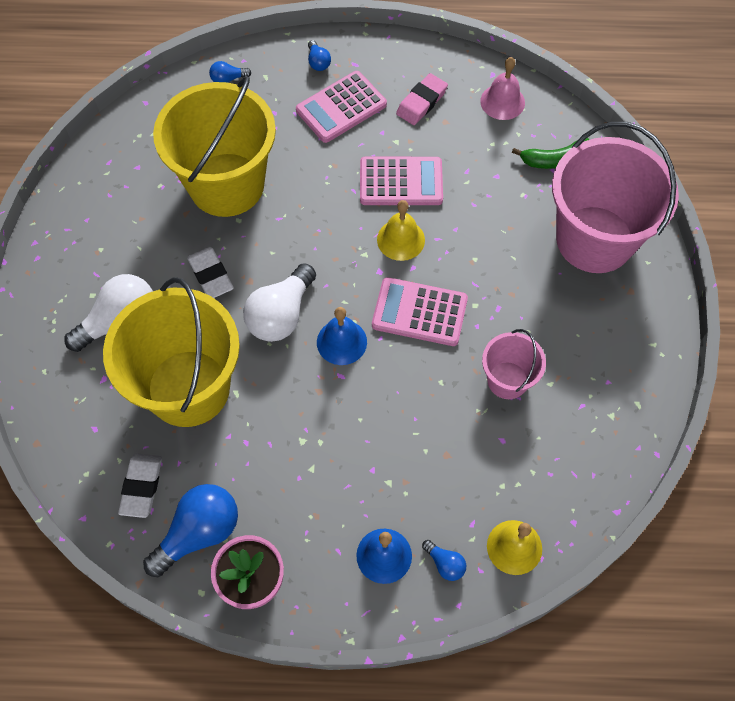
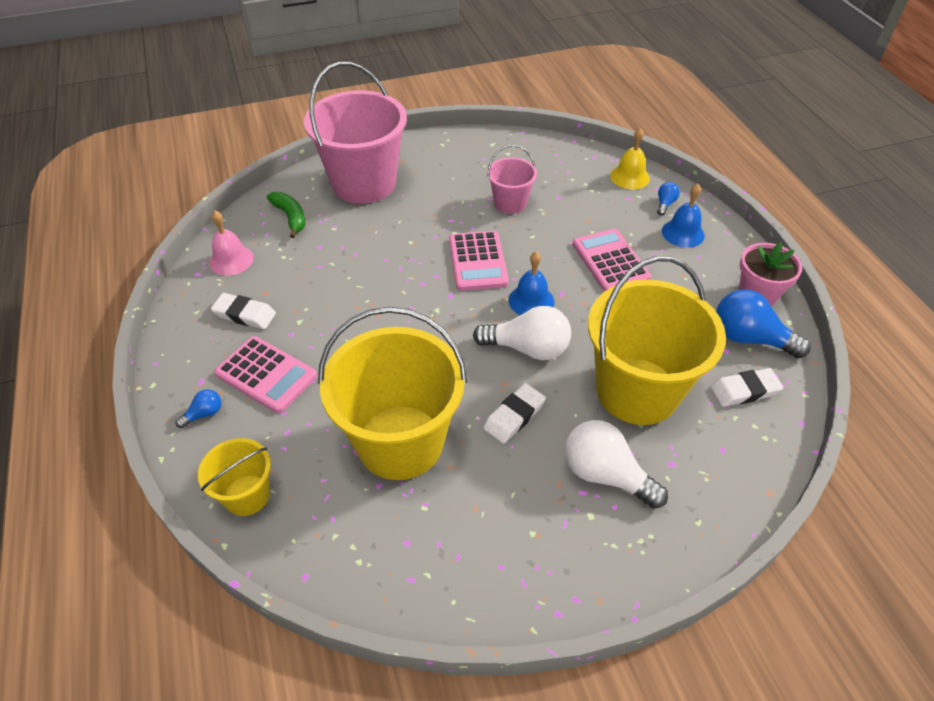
camera: 110 degrees left, 15 degrees down
(228, 79) = (247, 495): blue light bulb -> yellow bucket
(400, 239) = (411, 290): yellow bell -> none
(401, 182) = (347, 305): pink calculator -> pink calculator (610, 261)
(421, 102) = (244, 314): pink eraser -> white eraser

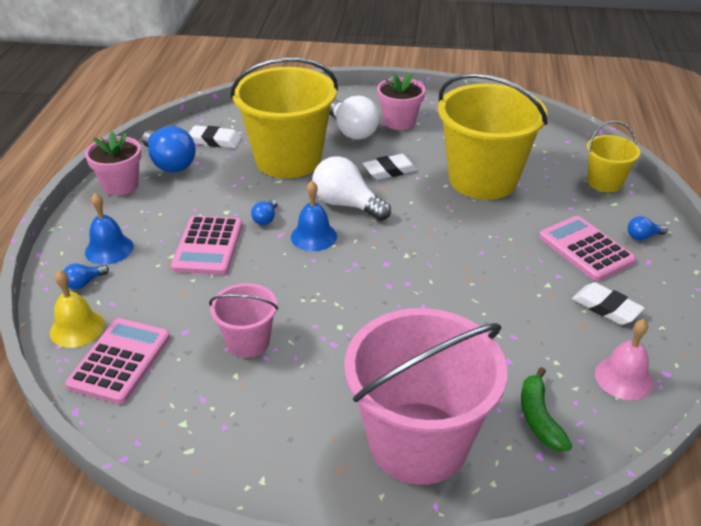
camera: 155 degrees left, 10 degrees down
(478, 261) = (337, 286): pink calculator -> pink calculator (120, 361)
(558, 524) = (399, 122): none -> pink flower pot
(589, 304) = (266, 219): none -> blue light bulb

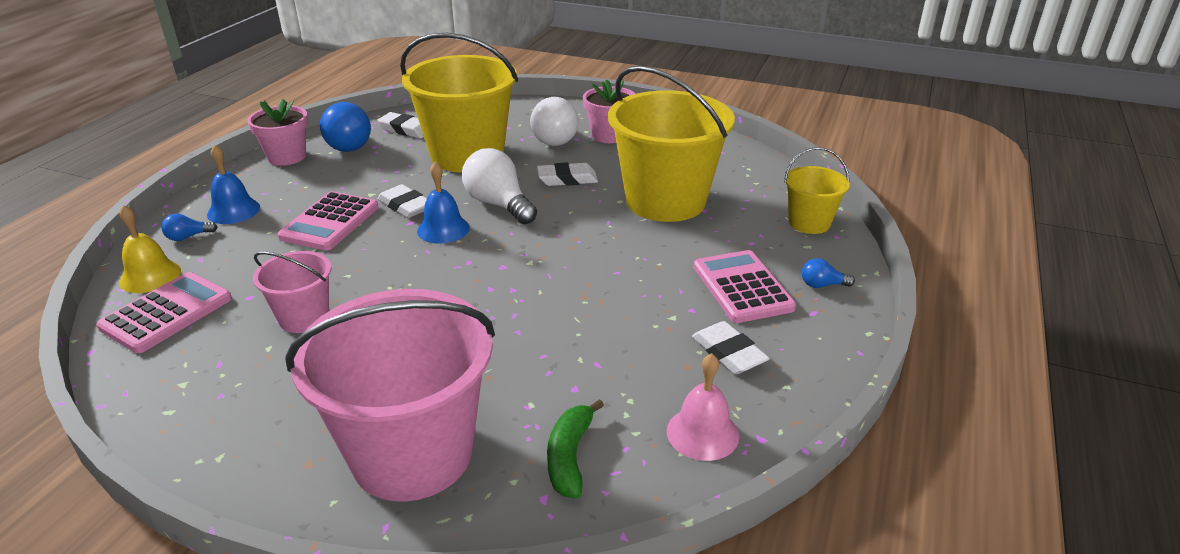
camera: 15 degrees right, 5 degrees down
(266, 219) = (405, 206): blue light bulb -> white eraser

